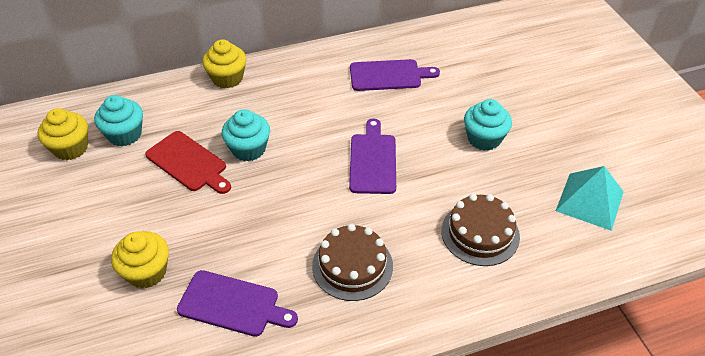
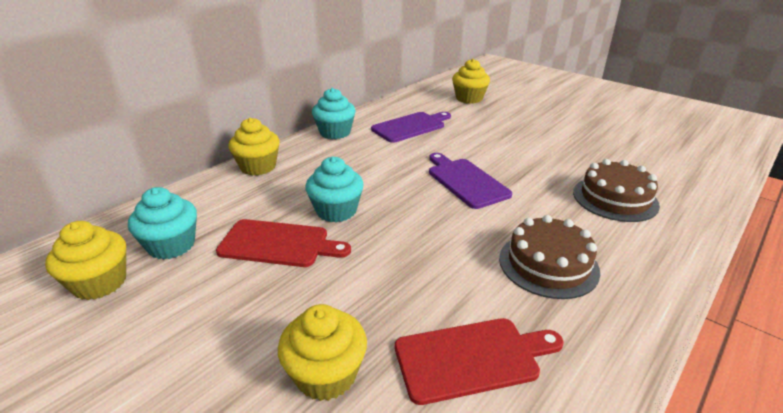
camera: 30 degrees left, 15 degrees down
(233, 304) = (472, 358): purple cutting board -> red cutting board
(484, 55) = (469, 98): none -> yellow cupcake
(484, 139) = (533, 141): turquoise cupcake -> turquoise cupcake (335, 132)
(589, 201) = (654, 152): turquoise pyramid -> none

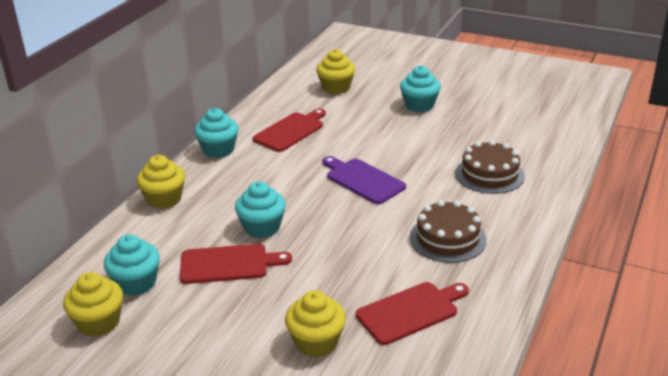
camera: 15 degrees left, 0 degrees up
(410, 126) = (290, 131): purple cutting board -> red cutting board
(547, 122) = (419, 105): none -> turquoise cupcake

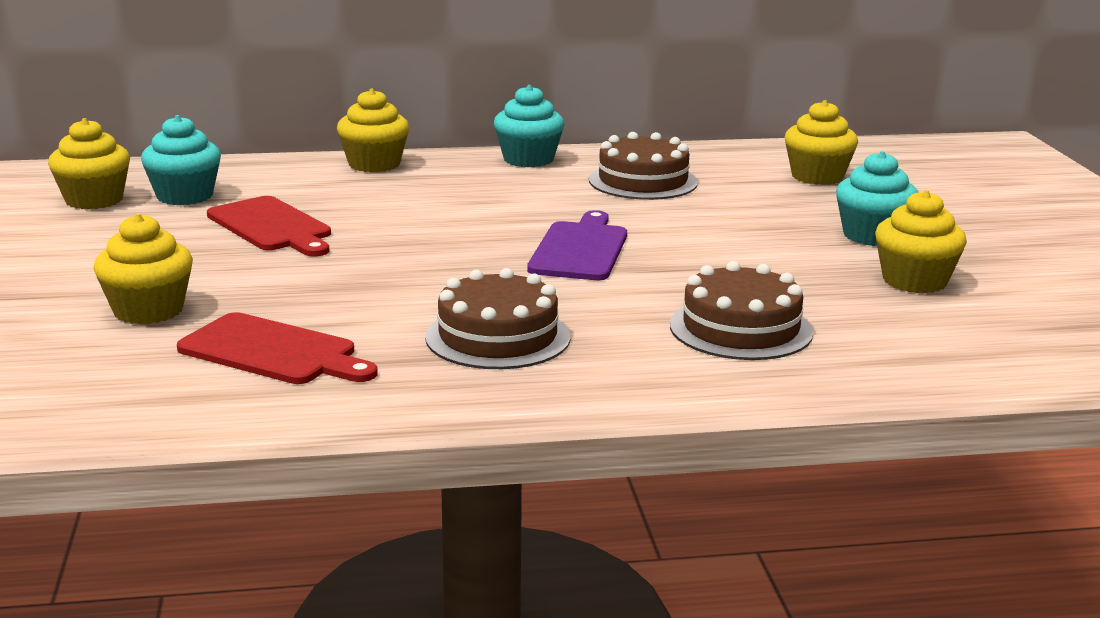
camera: 55 degrees right, 10 degrees down
(262, 227) = (376, 223): turquoise cupcake -> none
(290, 131) = (643, 181): red cutting board -> brown cake
(475, 117) = (914, 281): none -> yellow cupcake

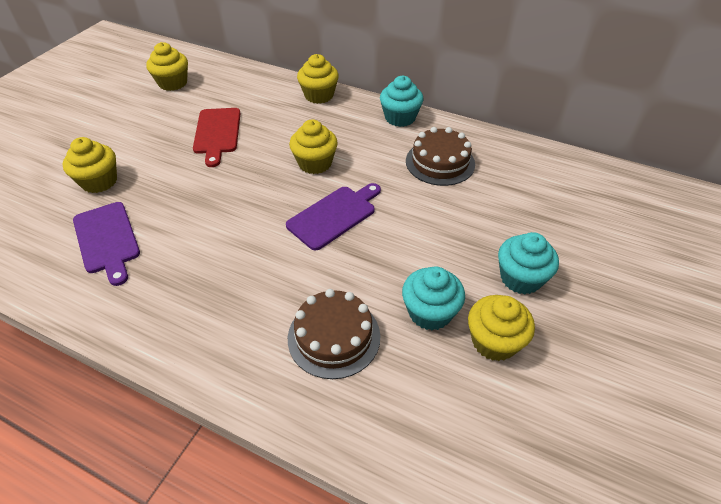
camera: 35 degrees right, 25 degrees up
(185, 196) = (210, 93): turquoise cupcake -> turquoise cupcake (430, 312)
(273, 352) = (107, 240): red cutting board -> purple cutting board
(498, 337) = (208, 278): brown cake -> none
(817, 176) = (554, 198): yellow cupcake -> yellow cupcake (315, 163)

